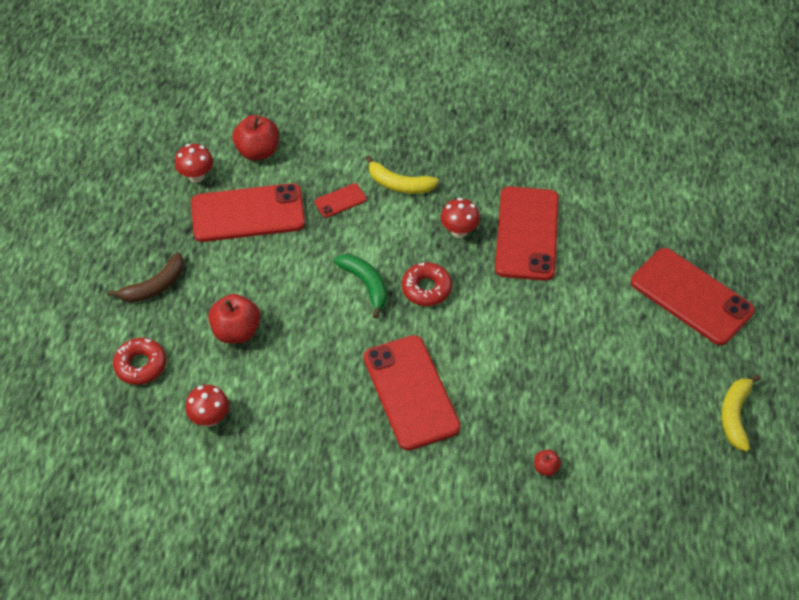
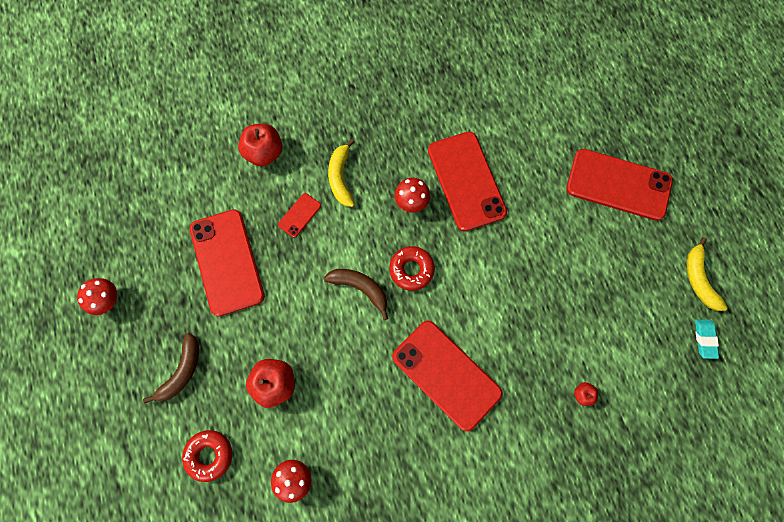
camera: 25 degrees left, 20 degrees up
(196, 176) = (163, 244): red mushroom -> red mushroom (108, 300)
(248, 213) = (227, 262): red phone -> red phone turned 75 degrees counterclockwise
(258, 151) = (204, 196): red apple -> red apple (264, 152)
(366, 285) = (360, 288): green banana -> brown banana
(399, 184) = (341, 177): yellow banana -> yellow banana turned 90 degrees clockwise
(711, 472) = (704, 339): none -> turquoise eraser

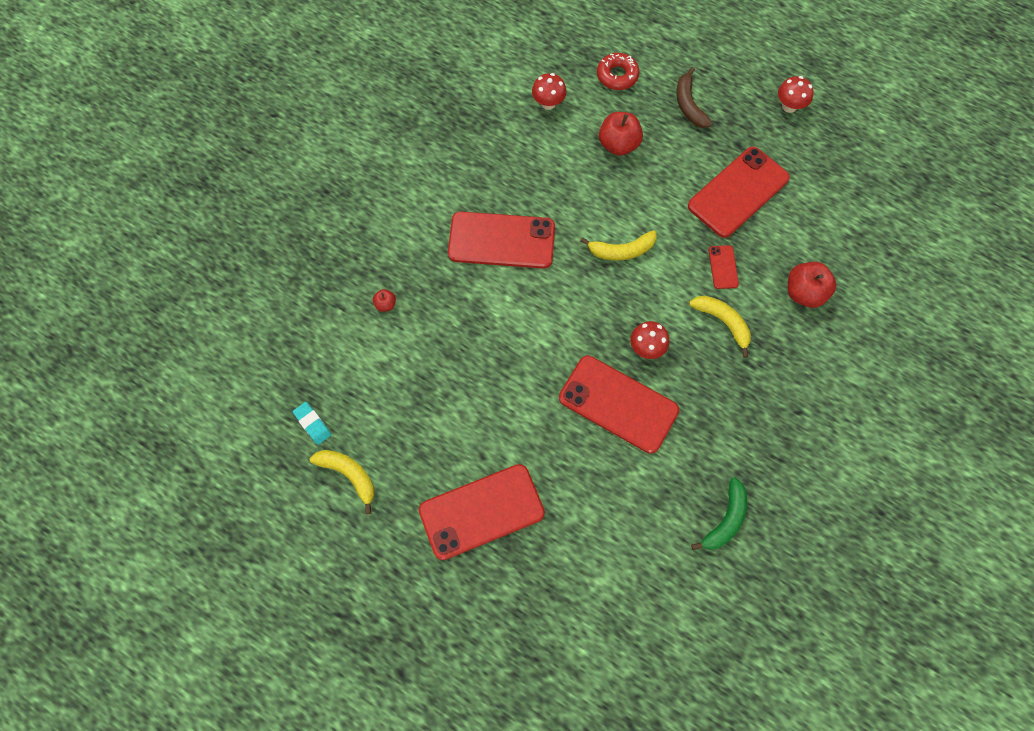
camera: 140 degrees right, 5 degrees down
(227, 262) = (738, 192): red phone -> red phone turned 75 degrees counterclockwise
(360, 288) = (621, 250): brown banana -> yellow banana
(411, 269) = (596, 294): red donut -> none
(462, 64) = (725, 520): none -> green banana

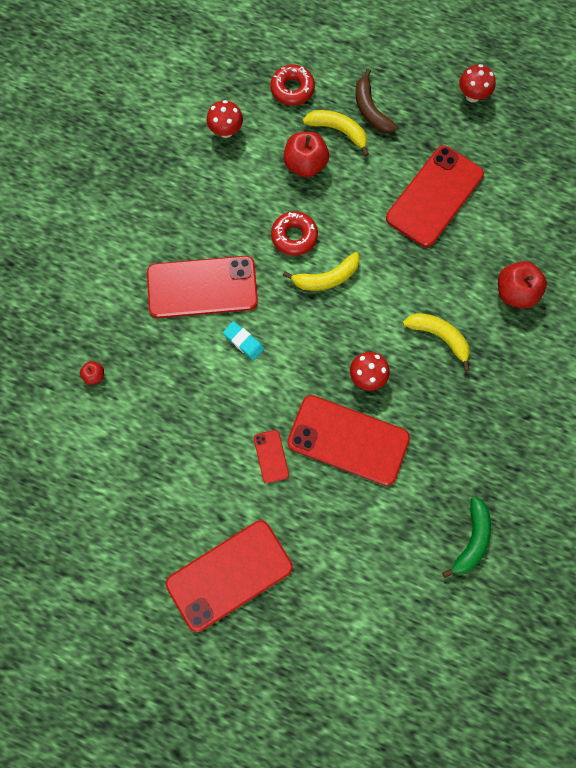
camera: 10 degrees left, 5 degrees up
(312, 424) = (42, 515): turquoise eraser -> turquoise eraser (243, 342)
(349, 475) = (89, 561): yellow banana -> yellow banana (338, 131)
(597, 208) = (294, 236): none -> red donut
(723, 267) = (431, 278): red phone -> red phone (271, 456)

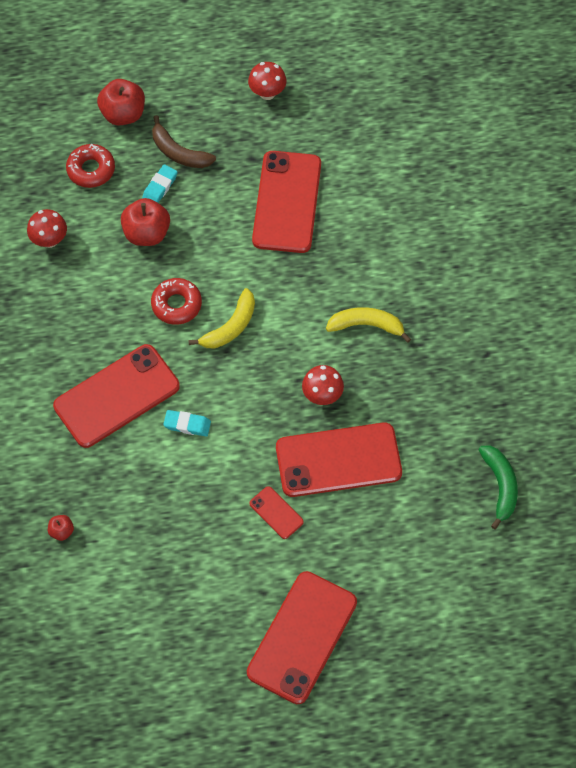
camera: 30 degrees left, 10 degrees down
(338, 131) = (160, 187): yellow banana -> turquoise eraser
(515, 292) = (411, 251): red apple -> red apple (123, 114)

